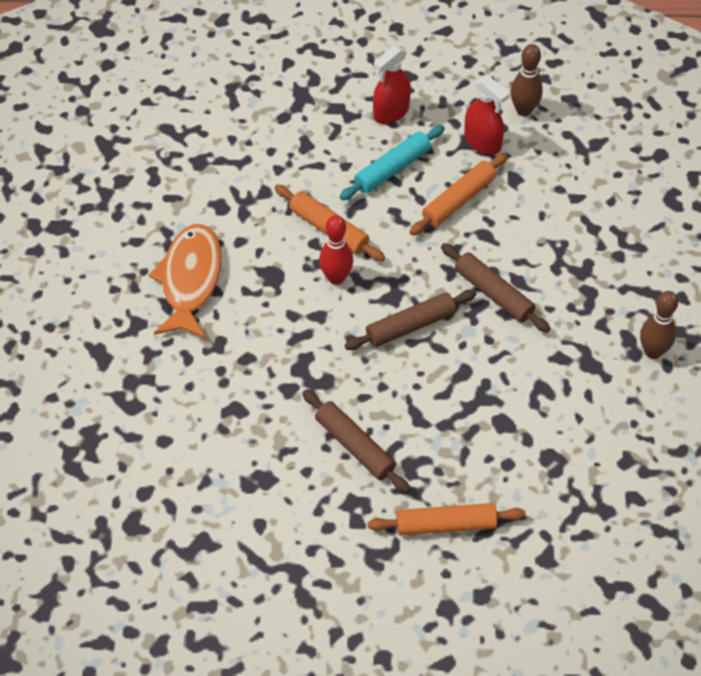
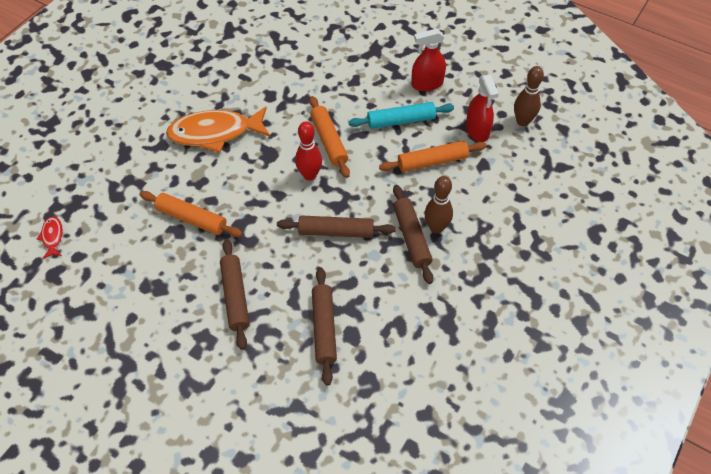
camera: 30 degrees right, 0 degrees up
(96, 487) = (52, 237): none -> red fish
(190, 280) = (215, 133): orange fish -> orange fish turned 135 degrees counterclockwise
(445, 525) = (255, 389): orange rolling pin -> orange rolling pin (191, 219)
(471, 430) = (324, 328): none -> brown rolling pin
(653, 351) = (503, 339): brown bowling pin -> brown bowling pin (436, 228)

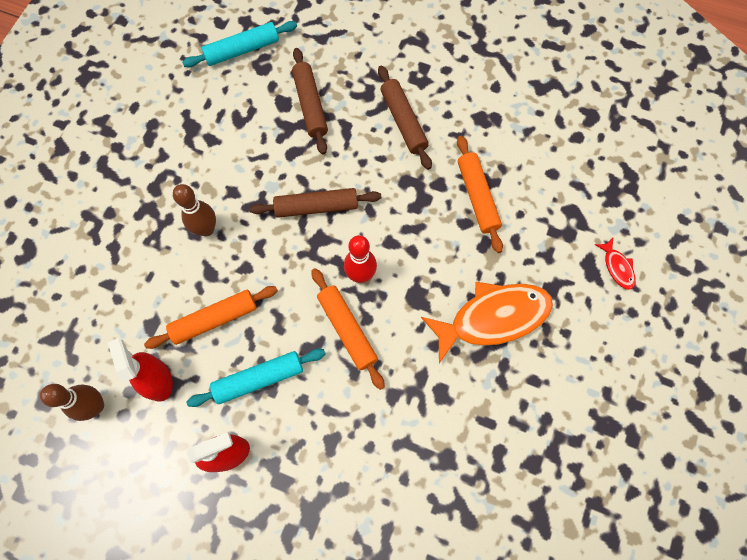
camera: 170 degrees right, 15 degrees up
(52, 237) = (614, 153): red fish -> red fish (617, 267)
(191, 219) = (477, 197): orange rolling pin -> orange rolling pin turned 60 degrees clockwise
(388, 405) = (242, 50): none -> turquoise rolling pin
(411, 237) = (233, 213): brown rolling pin -> none

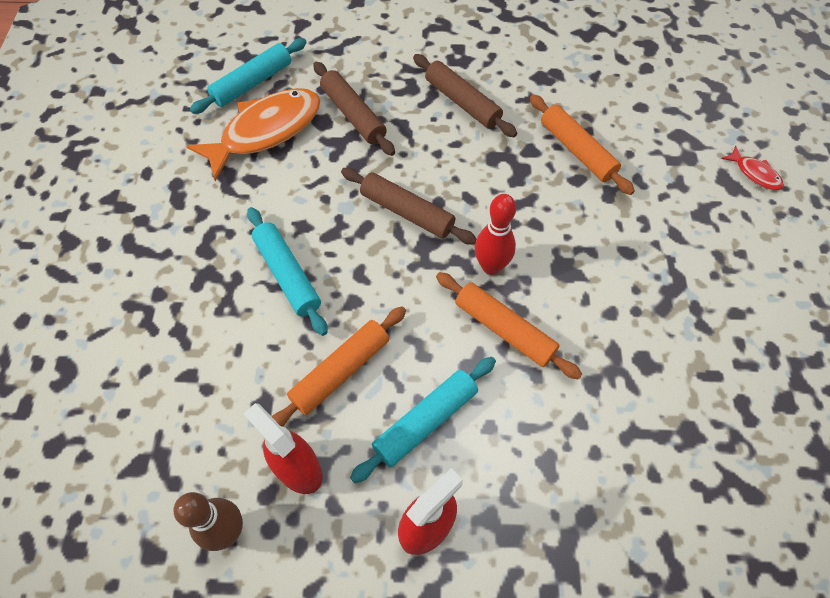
camera: 20 degrees left, 10 degrees down
(206, 229) = (288, 275): brown bowling pin -> turquoise rolling pin
(316, 207) = (407, 212): brown rolling pin -> brown rolling pin turned 60 degrees clockwise
(493, 318) = (658, 263): orange fish -> orange fish (266, 131)

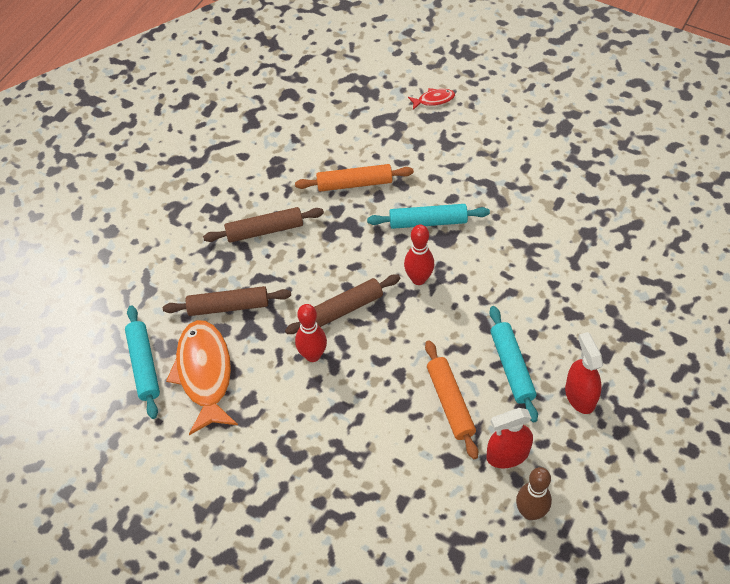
camera: 60 degrees left, 5 degrees down
(288, 275) = (353, 407): turquoise rolling pin -> turquoise rolling pin (428, 221)
(334, 210) = (313, 355): none -> red bowling pin
(504, 329) = (470, 293): orange rolling pin -> none

